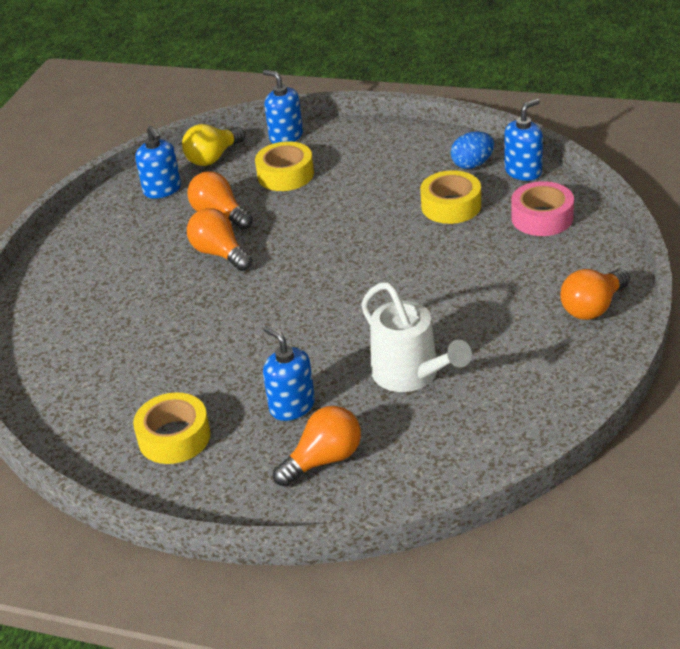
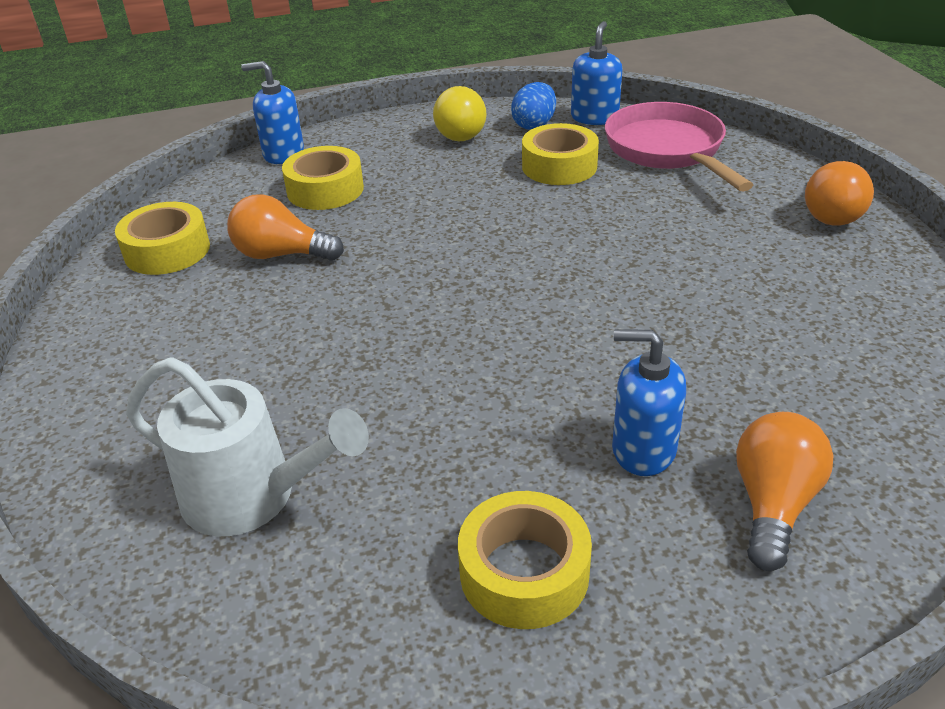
camera: 35 degrees left, 0 degrees up
(162, 190) = (167, 250): blue soap dispenser -> yellow tape
(213, 157) = (207, 197): yellow light bulb -> yellow light bulb (463, 132)
(220, 253) = (328, 297): orange light bulb -> none
(411, 375) = (741, 350): white watering can -> white watering can (253, 497)
(542, 218) = (667, 150): pink tape -> pink pan

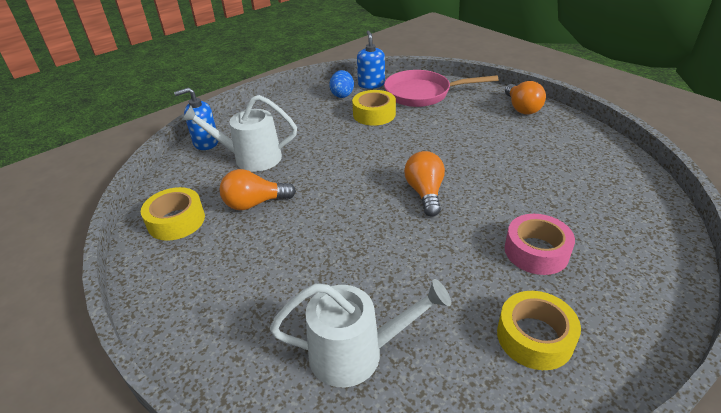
camera: 25 degrees left, 0 degrees up
(325, 190) = (250, 158): yellow tape -> white watering can
(463, 132) = (306, 107): yellow light bulb -> none
(643, 449) = (536, 251): blue soap dispenser -> pink tape
(667, 150) = (422, 94): pink pan -> pink pan turned 45 degrees counterclockwise
(773, 504) = (613, 258): orange light bulb -> orange light bulb (425, 193)

